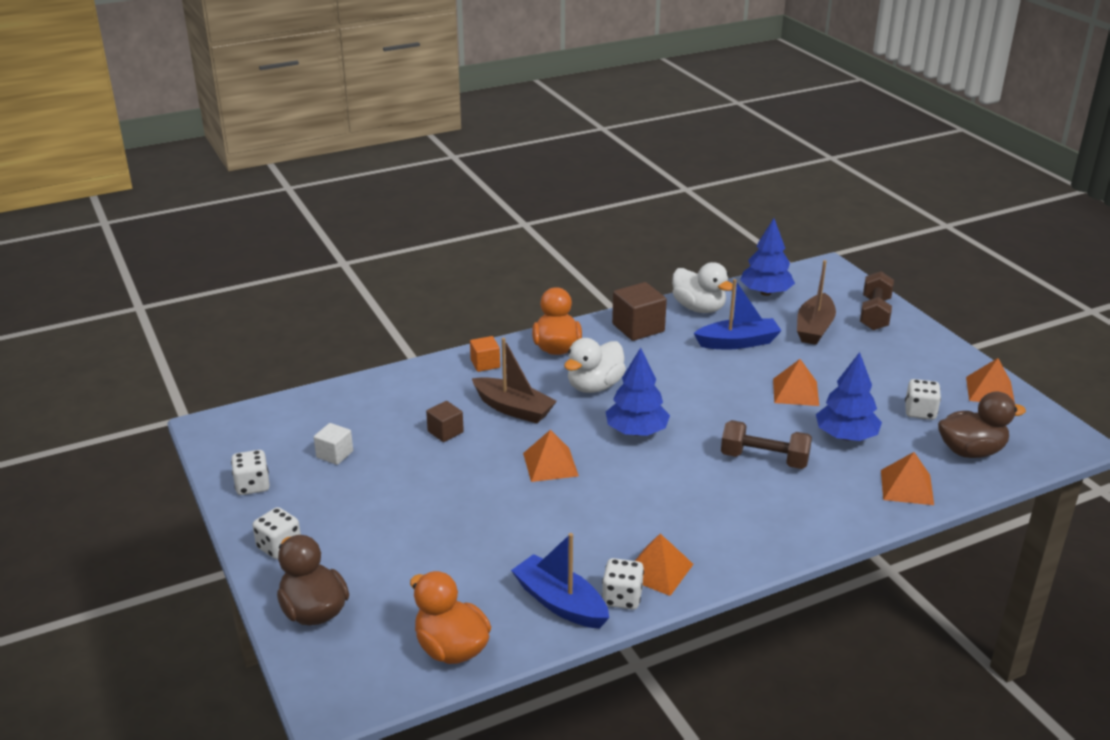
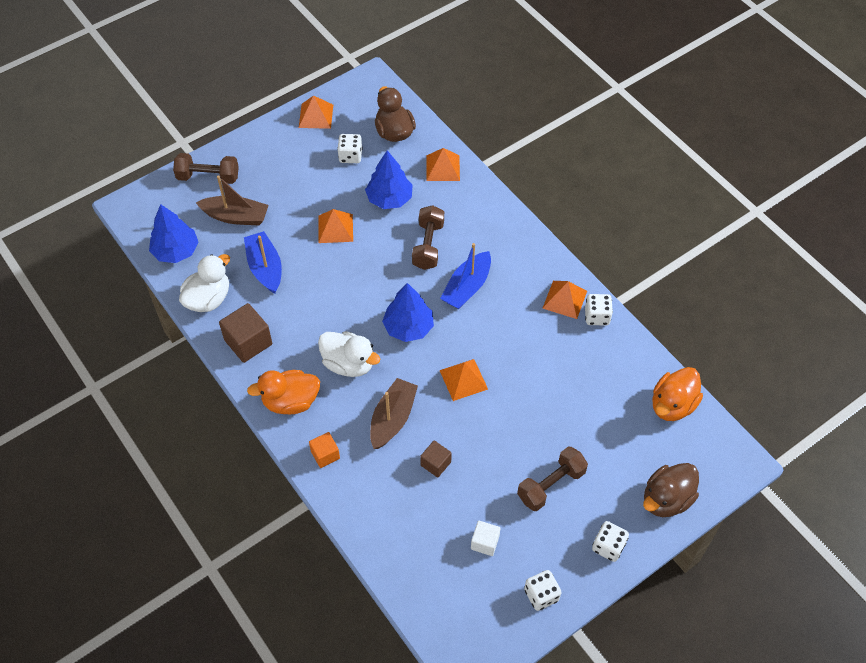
camera: 100 degrees left, 25 degrees up
(380, 513) = (551, 485): none -> brown dumbbell
(560, 603) = (612, 350): blue boat -> blue boat (467, 287)

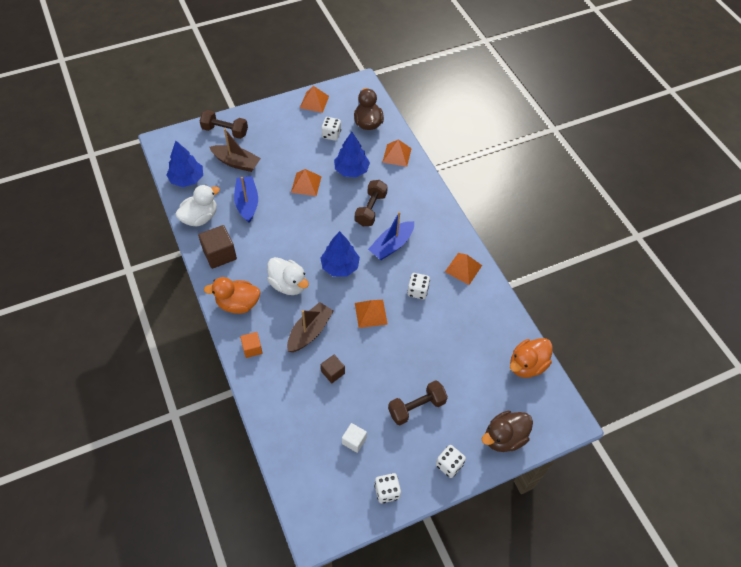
camera: 10 degrees right, 0 degrees up
(597, 316) = (485, 286): white dice -> white dice (417, 291)

